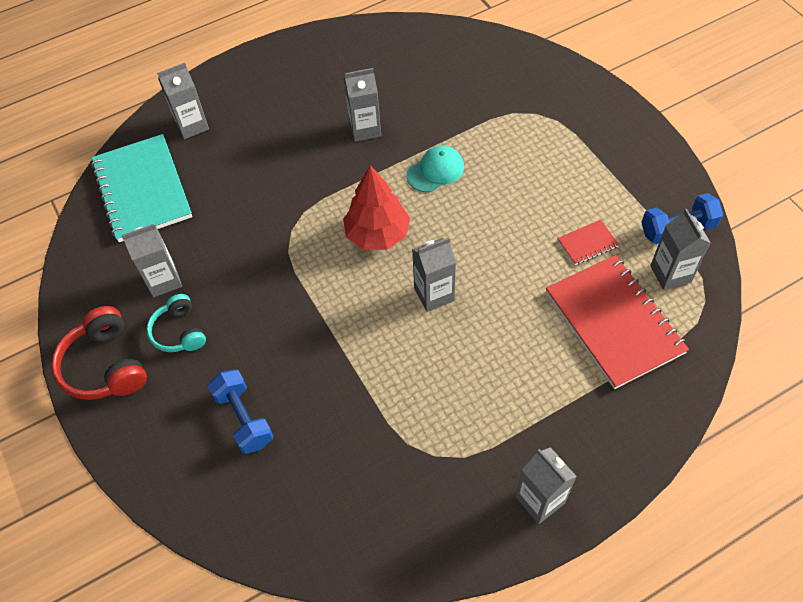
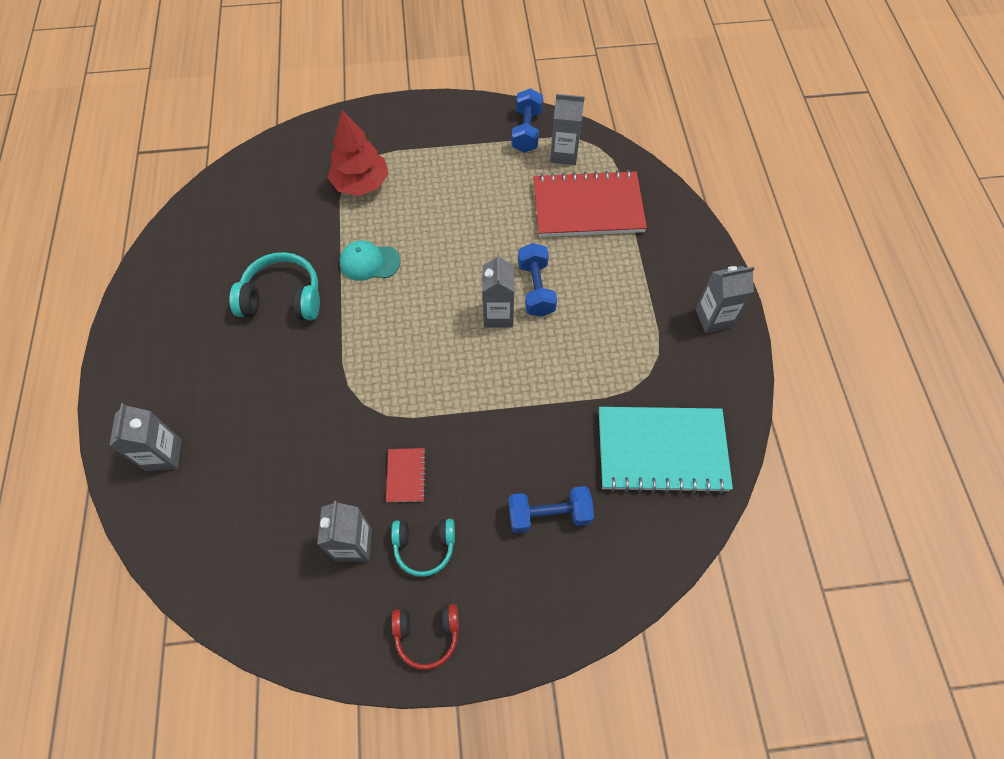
camera: 70 degrees left, 5 degrees up
(105, 365) = (427, 634): red headphones -> red headphones, size x0.65
(142, 190) = (219, 533): turquoise notebook -> turquoise notebook (662, 450)
(365, 129) = (283, 298): grey carton -> turquoise headphones
(377, 234) = (411, 334): red tree -> red tree (361, 184)
(435, 171) = (369, 262): turquoise cap -> turquoise cap turned 75 degrees counterclockwise
(482, 314) = (536, 289): none -> blue dumbbell
(587, 243) = (508, 191): red notebook -> red notebook (406, 475)

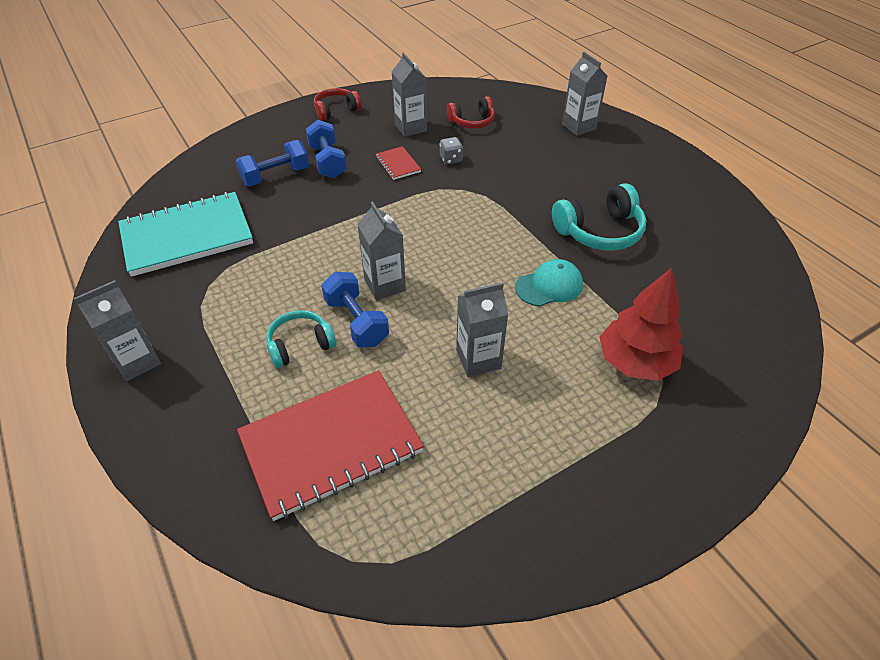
camera: 155 degrees right, 15 degrees down
(273, 523) = (472, 122): none -> red headphones
(345, 459) = (451, 159): none -> grey dice
(424, 546) = (361, 139): turquoise headphones -> turquoise headphones (300, 345)
(526, 131) = (478, 540): blue dumbbell -> blue dumbbell (328, 162)
(564, 154) = (399, 520): grey carton -> grey carton (478, 359)

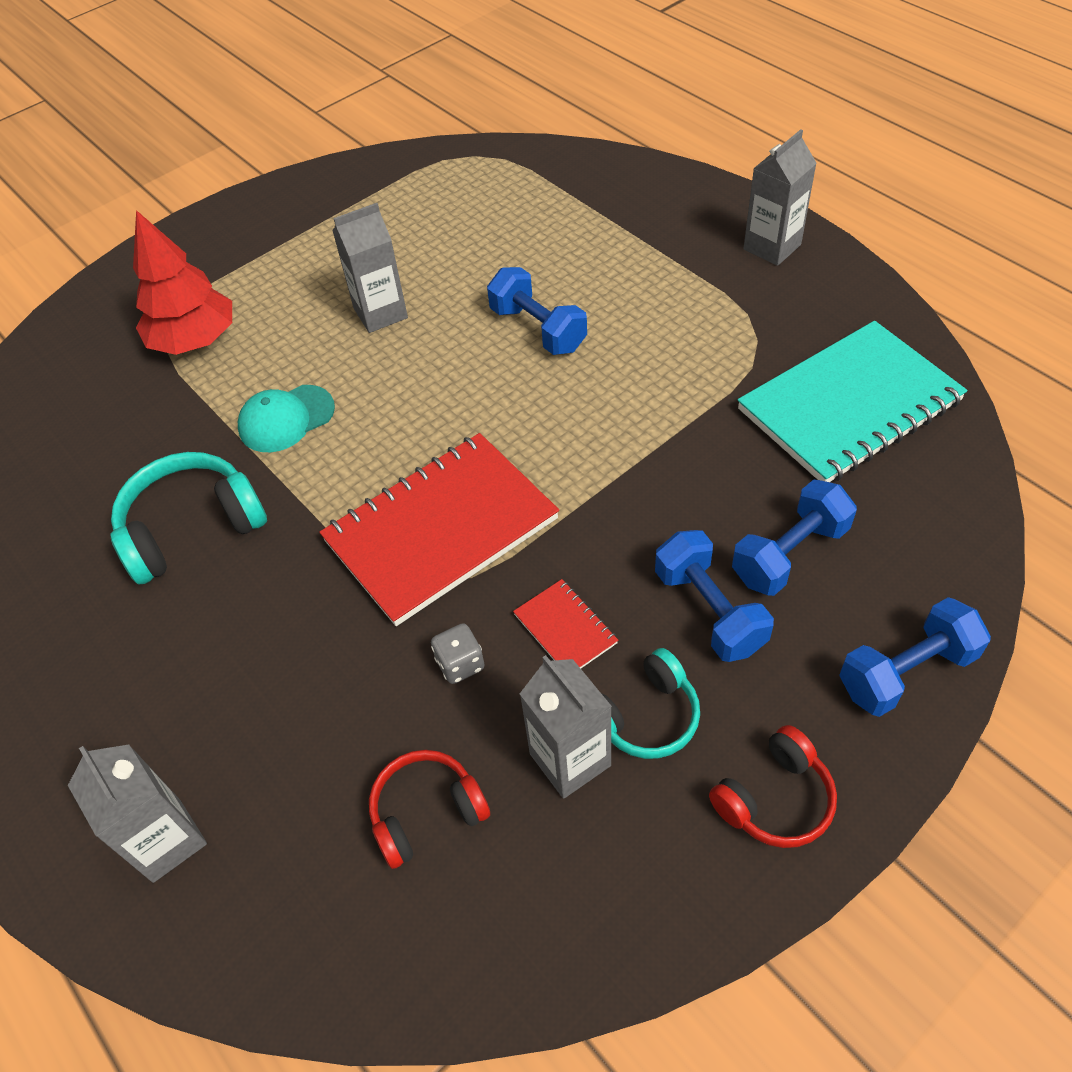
camera: 175 degrees right, 5 degrees up
(258, 134) = (906, 672): none -> blue dumbbell
(300, 345) = (595, 293): turquoise headphones -> turquoise headphones (645, 716)
(331, 444) = (521, 217): red notebook -> red notebook (441, 530)
(385, 285) = (516, 381): grey carton -> none

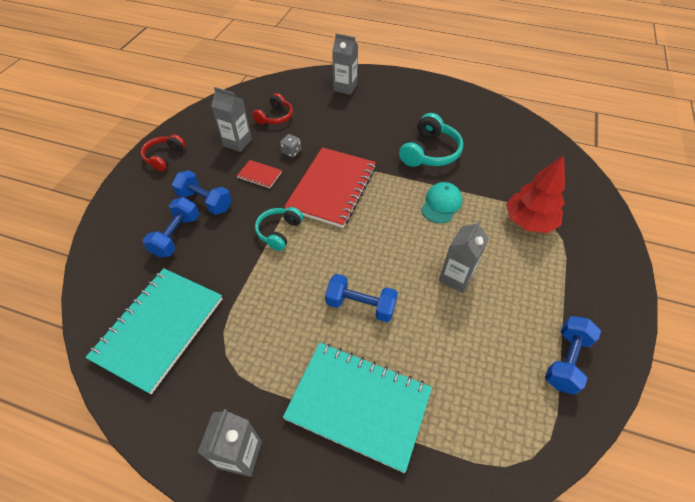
camera: 145 degrees right, 0 degrees up
(614, 241) = (358, 404): none -> turquoise notebook
(645, 716) = (217, 162): turquoise headphones -> turquoise headphones (279, 232)
(906, 672) = (120, 209): blue dumbbell -> blue dumbbell (566, 360)

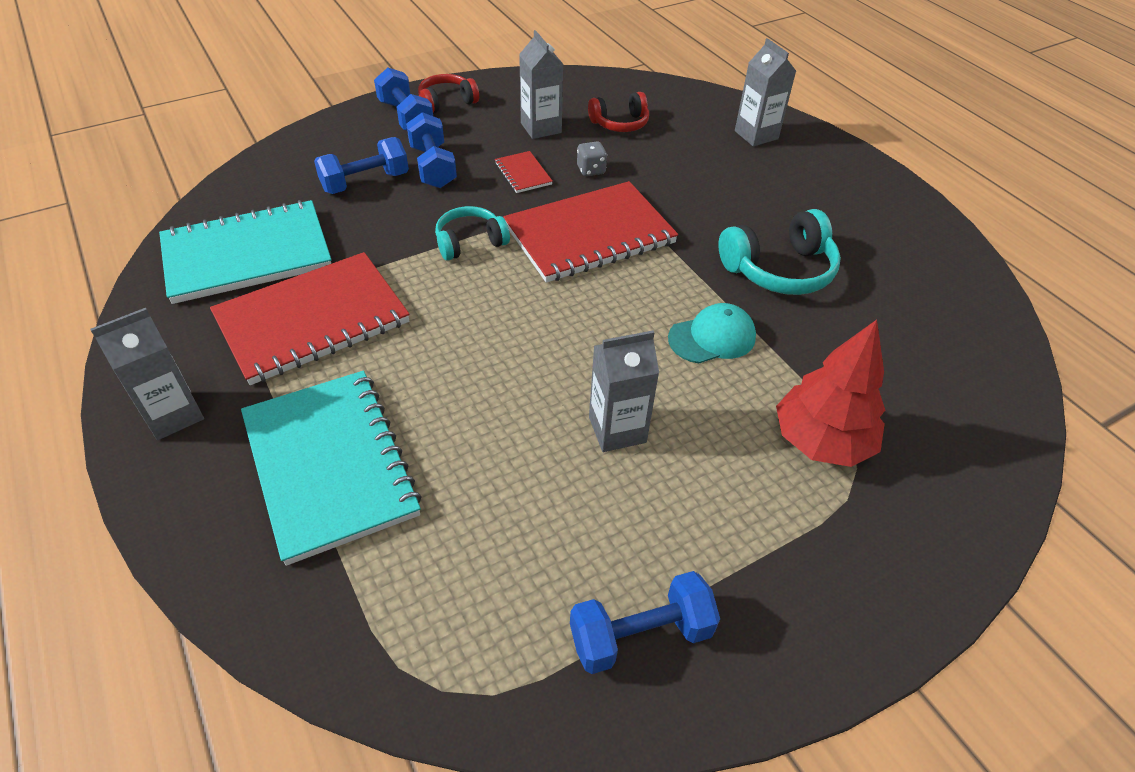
camera: 40 degrees right, 5 degrees down
(250, 337) = (312, 320): none -> red notebook
(360, 305) = (461, 374): blue dumbbell -> blue dumbbell (406, 117)

